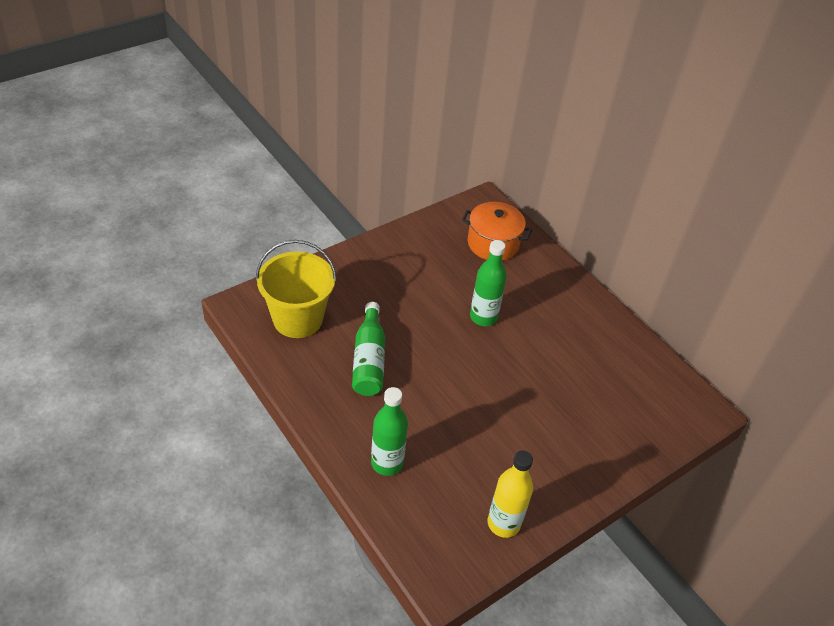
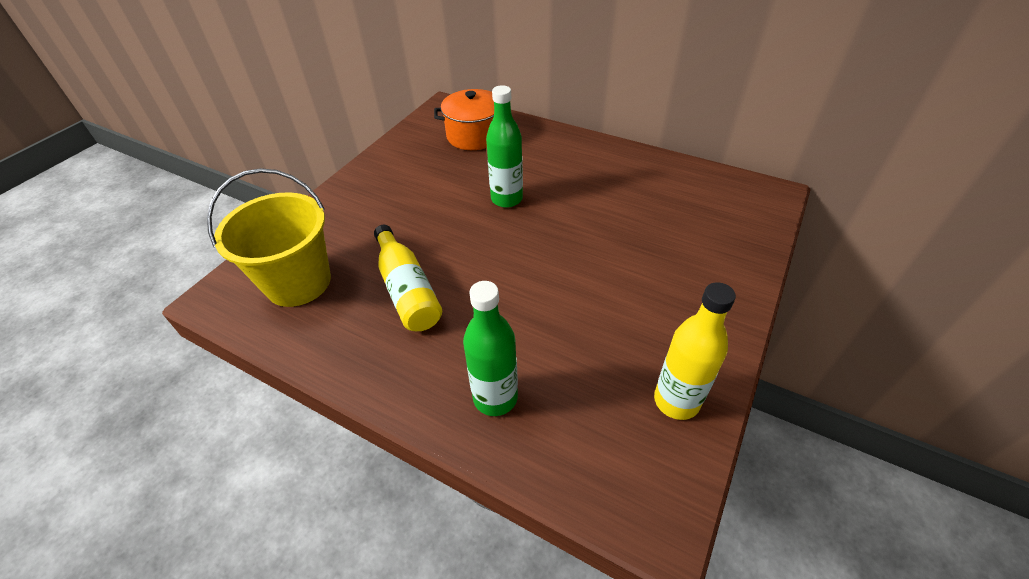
camera: 20 degrees left, 0 degrees up
(369, 360) = (407, 290): green bottle -> yellow bottle

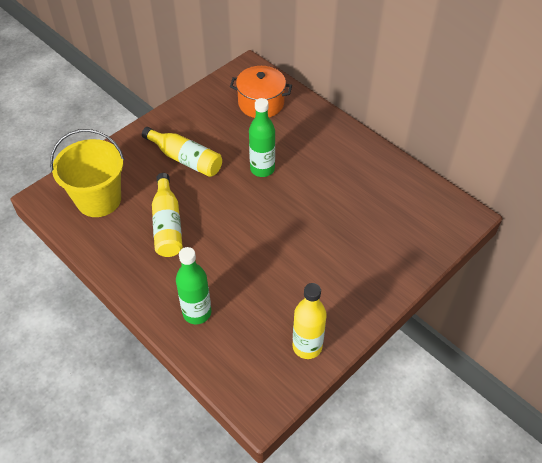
camera: 15 degrees right, 5 degrees up
(404, 209) = (185, 159): none -> yellow bottle

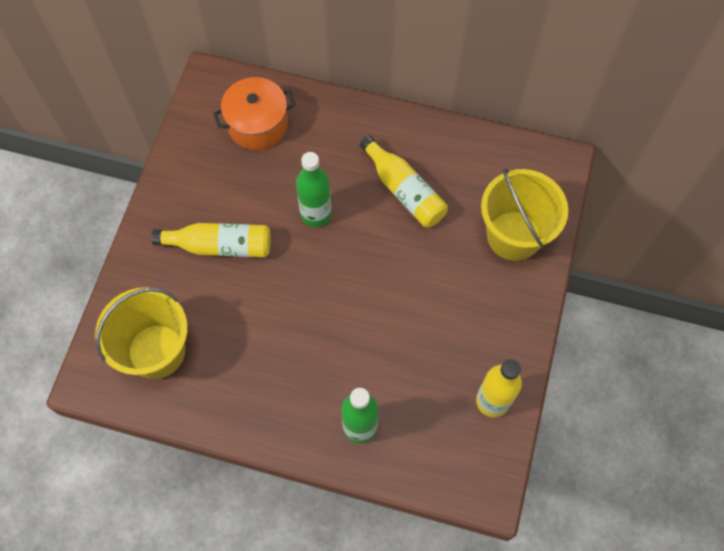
camera: 30 degrees left, 15 degrees up
(167, 224) = (257, 340): yellow bottle -> yellow bottle (404, 190)
(398, 245) = (514, 236): none -> yellow bucket

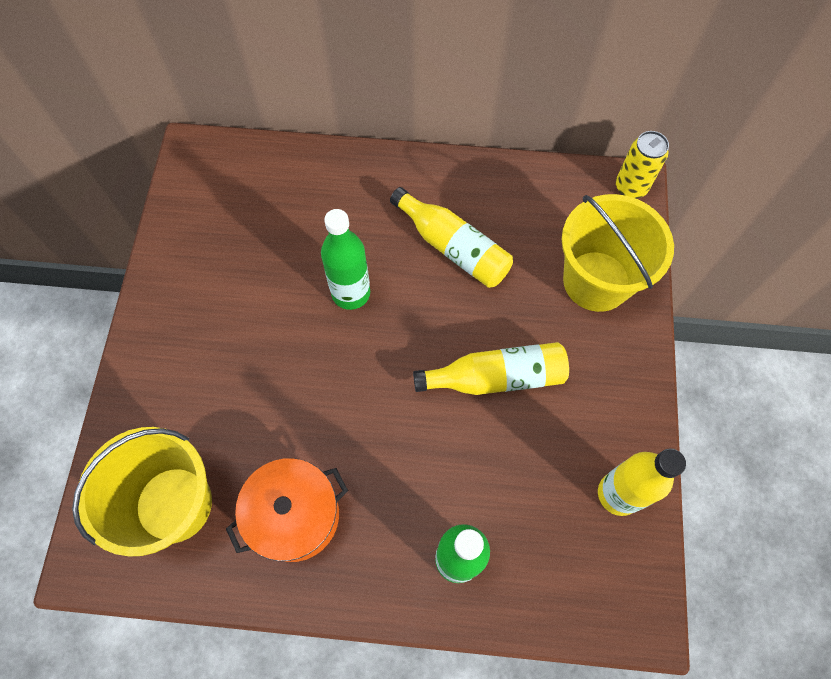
camera: 10 degrees left, 0 degrees up
(220, 246) = (237, 352): yellow bottle -> yellow bottle (496, 377)
(257, 125) = (261, 196): orange pot -> orange pot (295, 515)
(560, 163) = (631, 187): none -> yellow can

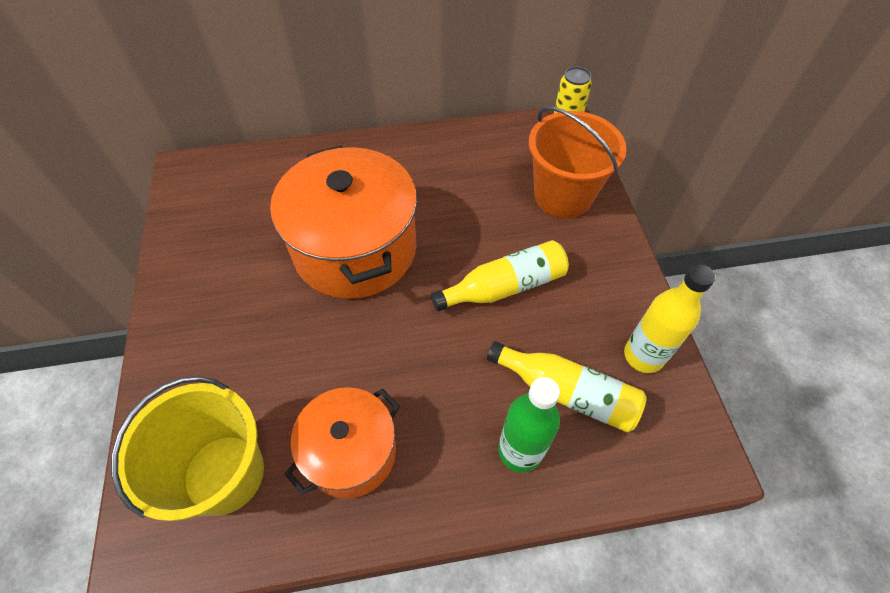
camera: 15 degrees left, 10 degrees down
(351, 293) = (355, 249): green bottle -> orange pot
(453, 247) = (435, 195): yellow bottle -> yellow bottle (567, 392)
(596, 281) = (563, 195): yellow bucket -> orange bucket

